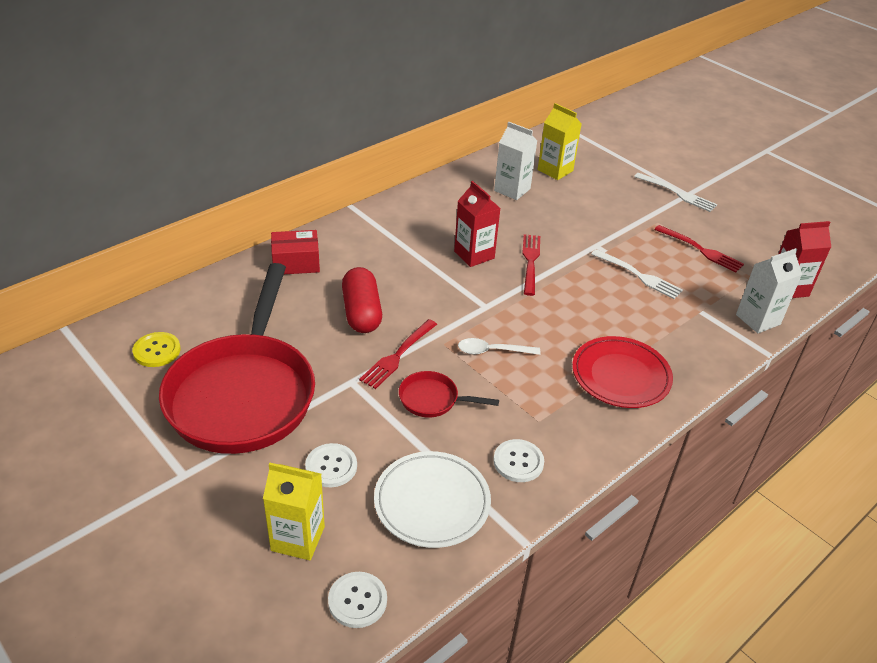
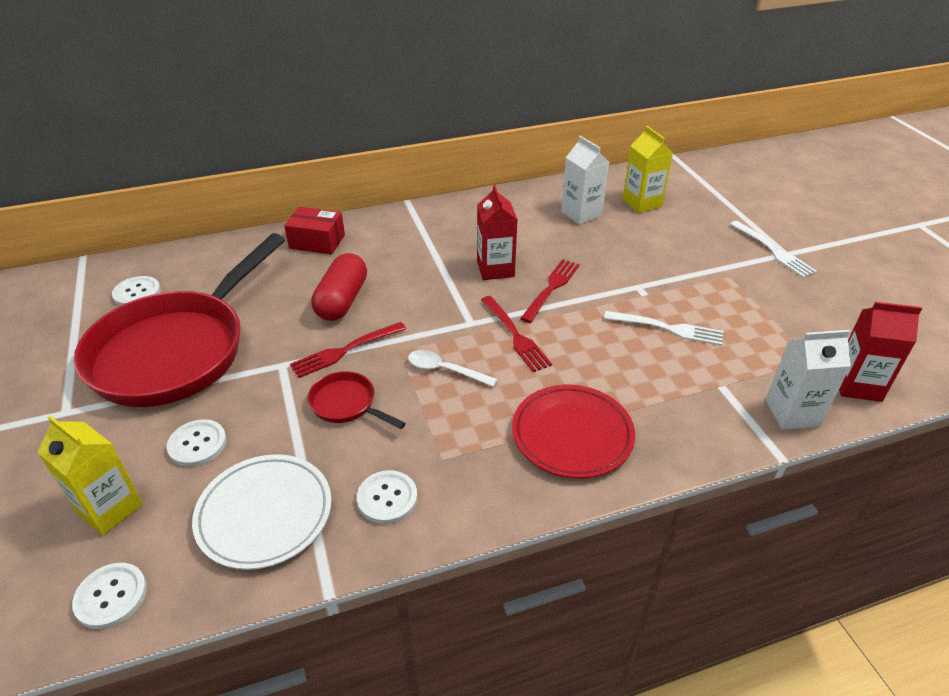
camera: 25 degrees right, 0 degrees up
(157, 351) = (137, 293): yellow button -> white button
(638, 275) = (667, 328): white fork -> white fork turned 45 degrees counterclockwise
(700, 250) = (764, 317): red fork -> red fork (515, 335)

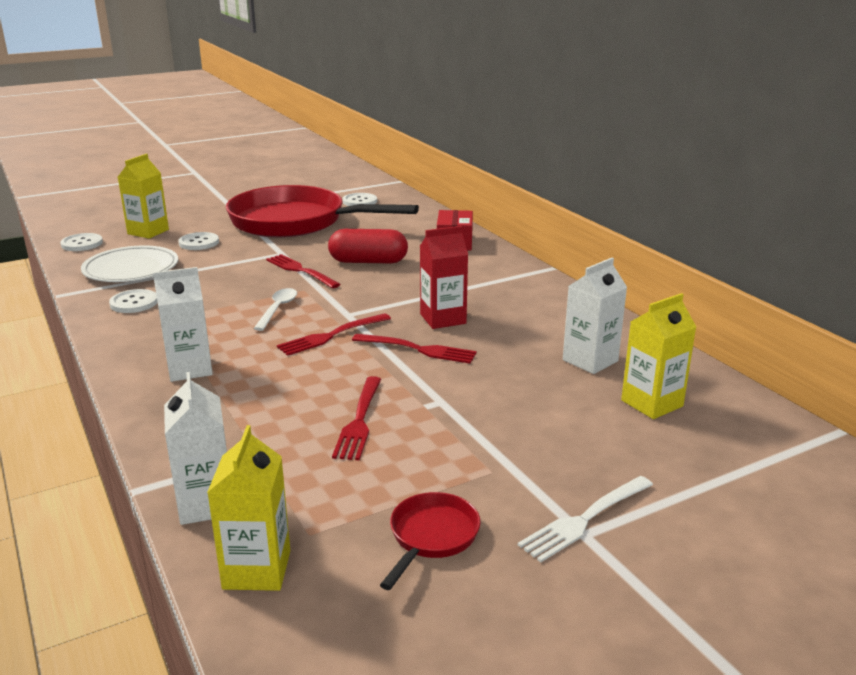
camera: 80 degrees right, 15 degrees down
(346, 404) = (235, 279): red pan -> red pan (431, 537)
(572, 434) = (189, 369): red plate -> white carton
(667, 328) = (359, 420): white fork -> red fork
(857, 385) = (257, 569): red carton -> yellow carton

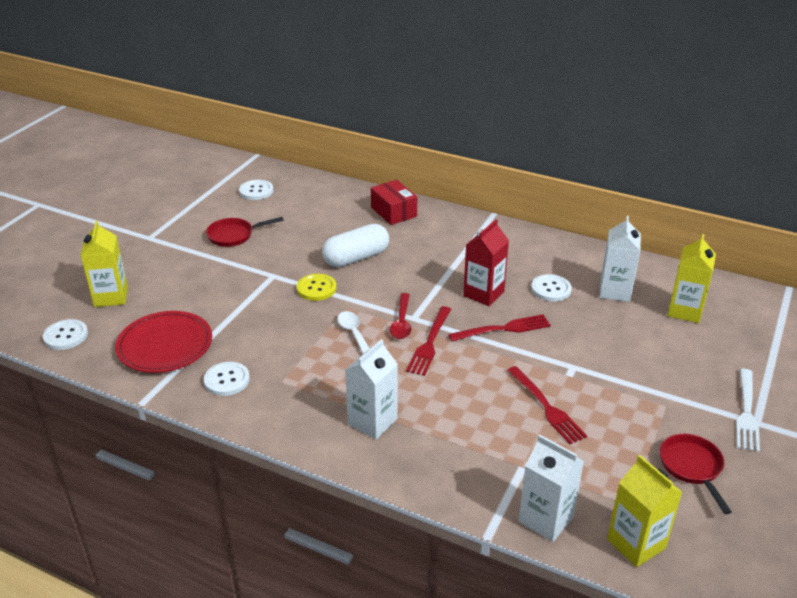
camera: 35 degrees left, 10 degrees up
(131, 269) = (165, 346): white plate -> red plate
(199, 242) = (181, 291): white button -> white button (551, 289)
(295, 222) = (234, 235): red pan -> red pan, size x0.40
(301, 271) = (316, 288): red fork -> yellow button
(332, 314) = (401, 322): none -> red spoon
(368, 261) = (356, 258): red capsule -> white capsule

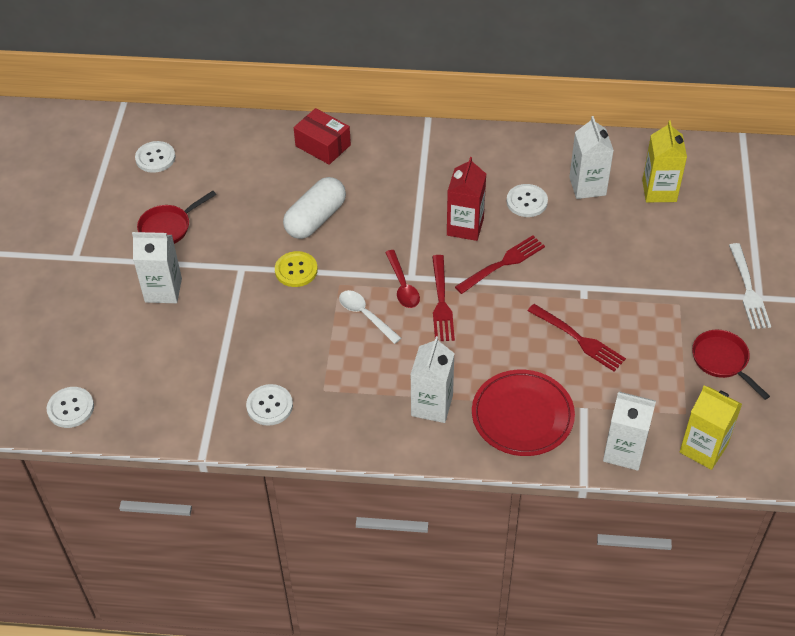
camera: 20 degrees left, 15 degrees up
(111, 296) = (85, 346): yellow carton -> none
(165, 346) = (183, 387): red plate -> red plate (522, 416)
(199, 275) = (163, 290): none -> white carton

